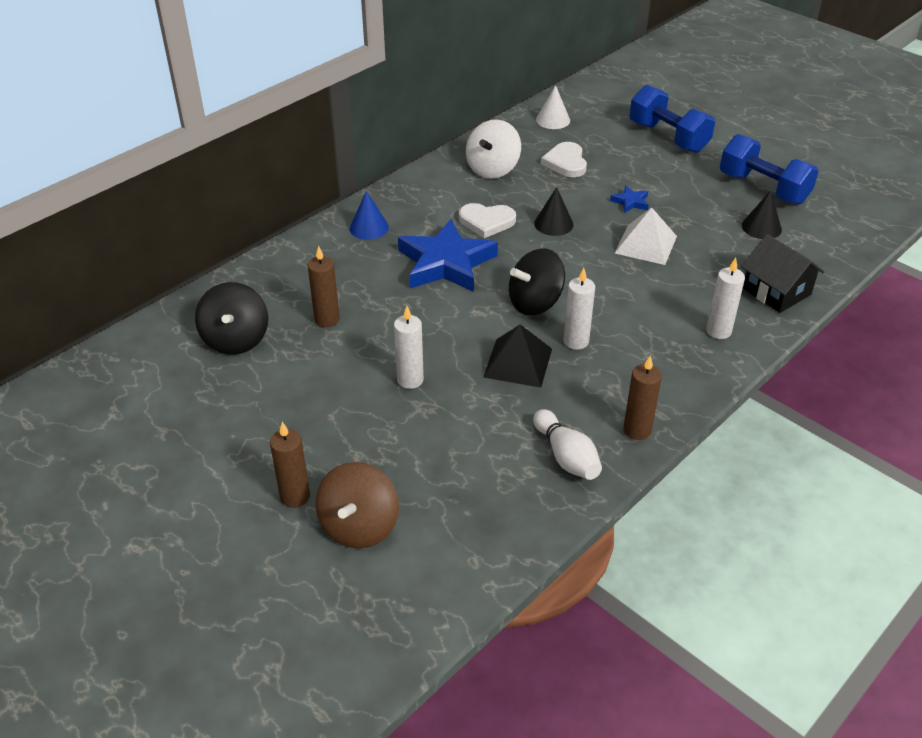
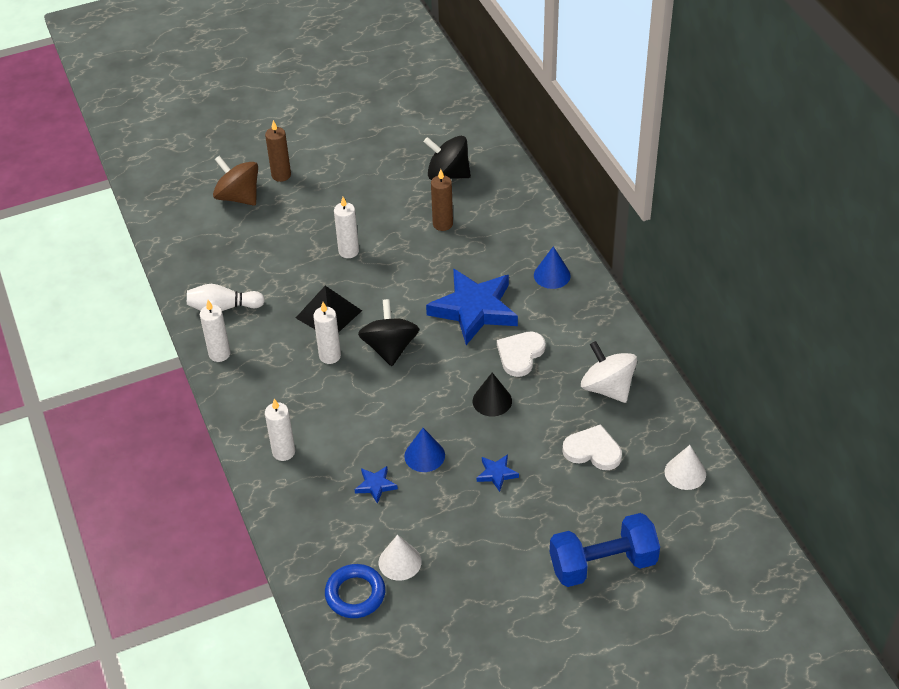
camera: 115 degrees right, 5 degrees up
(637, 430) = (219, 354): brown candle -> white candle
(645, 244) = (424, 455): white pyramid -> blue cone
(702, 262) = (375, 485): none -> blue star
(761, 227) = (400, 562): black cone -> white cone
(763, 188) = (462, 601): blue dumbbell -> none
(776, 291) = (304, 520): black house -> none
(813, 241) = (355, 594): none -> blue ring

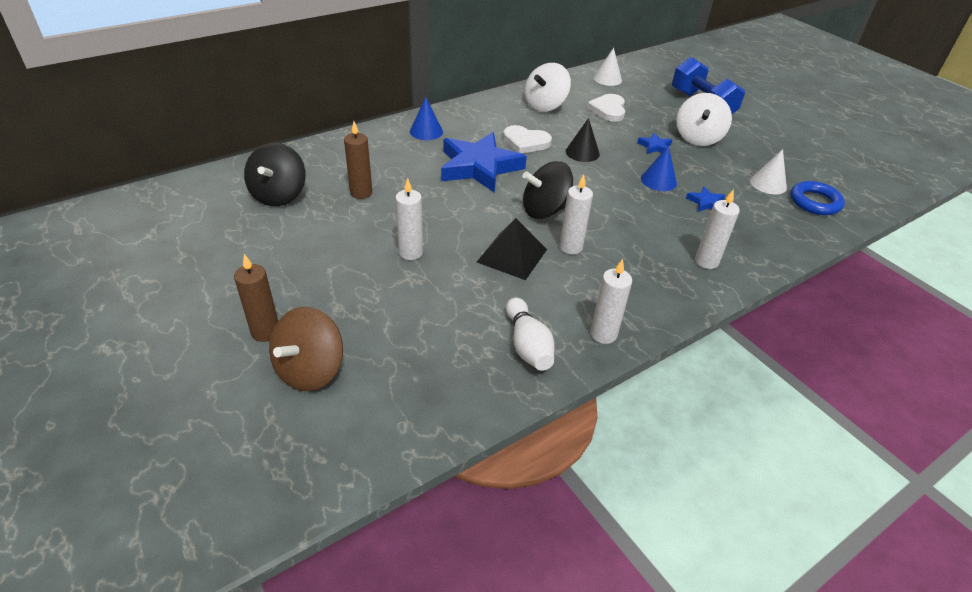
camera: 105 degrees left, 5 degrees down
(512, 527) = (698, 138): none -> white spinning top

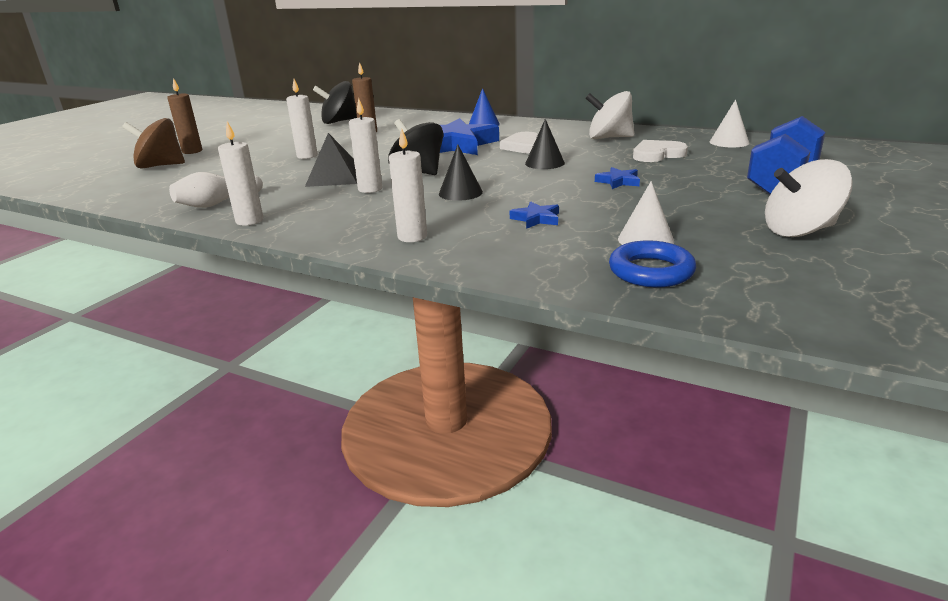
camera: 65 degrees right, 15 degrees down
(622, 210) = (460, 193): none -> black cone
(658, 180) = (546, 194): blue cone -> none
(698, 138) = (685, 193): white spinning top -> white spinning top (799, 231)

